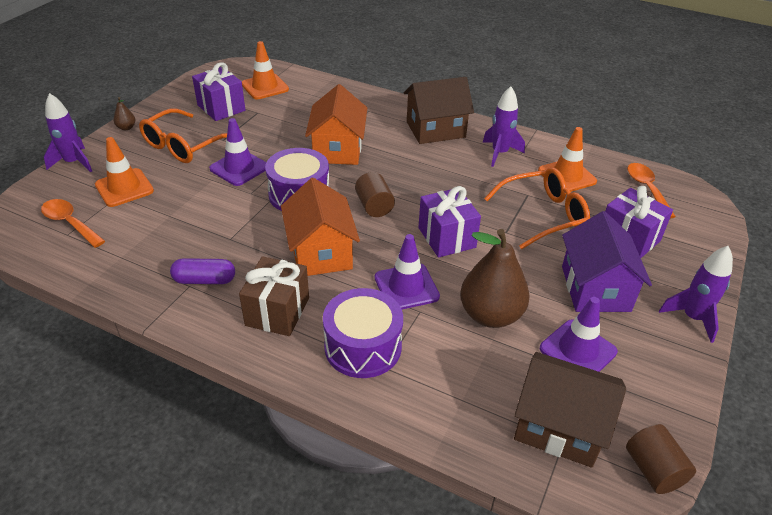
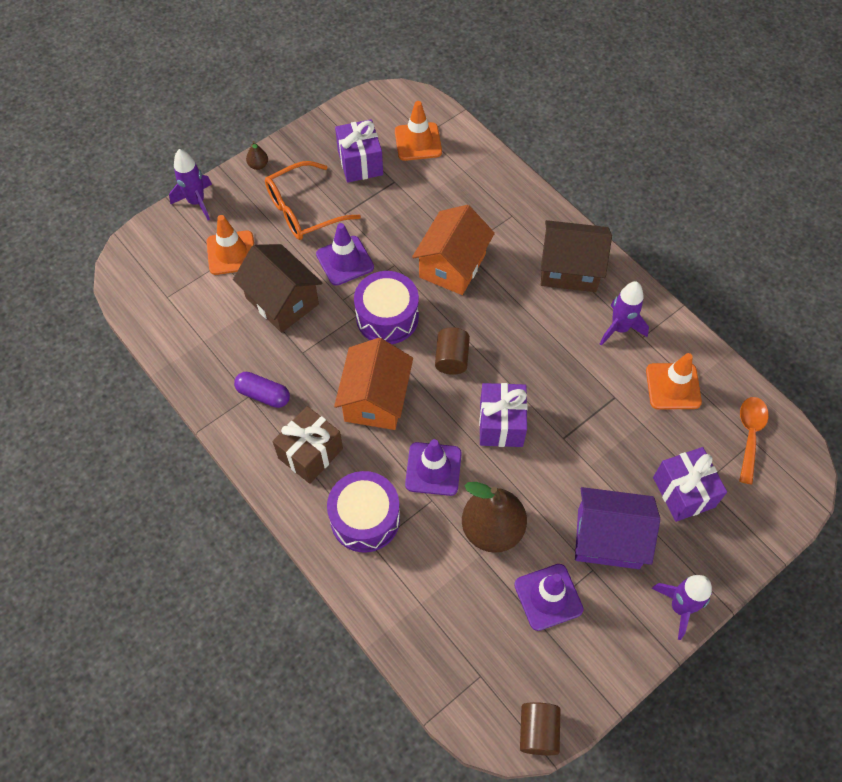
camera: 25 degrees right, 20 degrees up
(70, 223) = (173, 283): orange spoon -> none
(544, 215) = (614, 430): orange glasses -> none
(559, 426) = (485, 661): brown house -> brown house (282, 301)
(595, 288) = (608, 538): purple house -> purple house turned 75 degrees clockwise

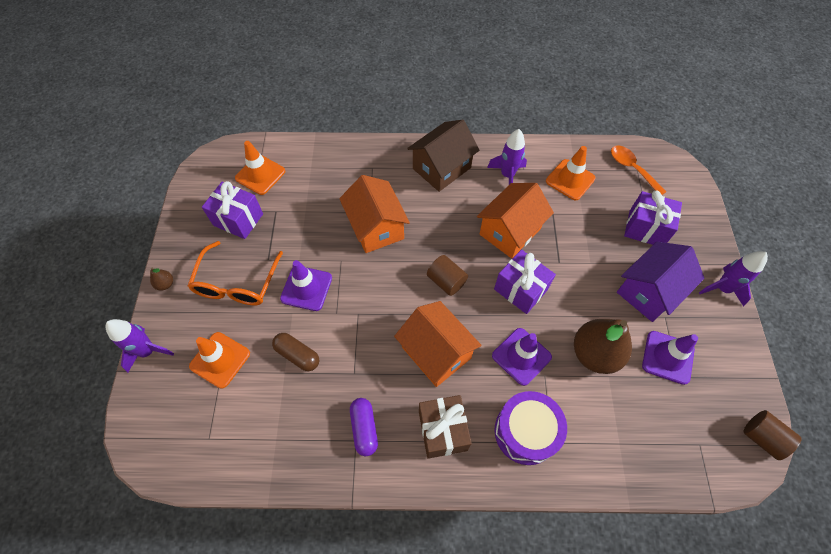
camera: 50 degrees left, 0 degrees up
(263, 395) = (364, 428): purple capsule -> purple capsule turned 75 degrees counterclockwise
(282, 301) = (297, 355): brown house -> brown capsule
(387, 317) = (378, 296): purple drum -> none
(556, 374) = (510, 231): none -> orange house

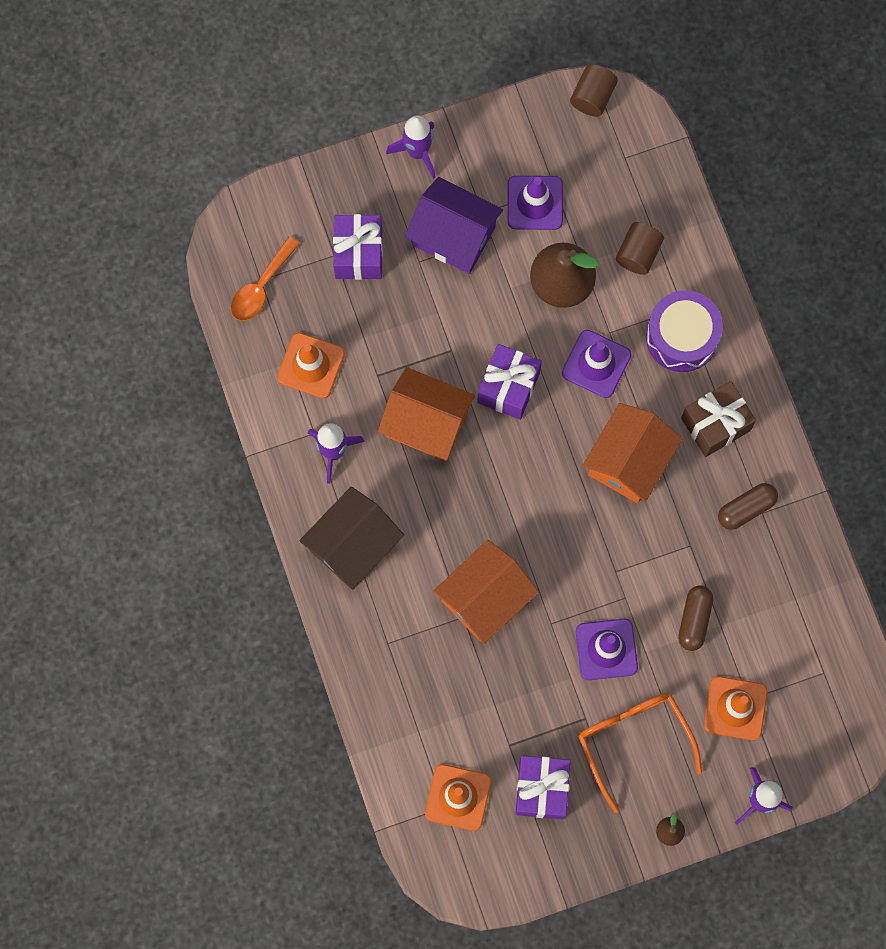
camera: 110 degrees left, 15 degrees up
(237, 283) = (633, 740): orange glasses -> orange glasses turned 105 degrees counterclockwise
(364, 428) = (746, 508): purple capsule -> brown capsule
(441, 168) = (353, 545): brown house -> brown house turned 75 degrees counterclockwise
(446, 281) = (531, 480): brown cylinder -> brown cylinder (638, 253)

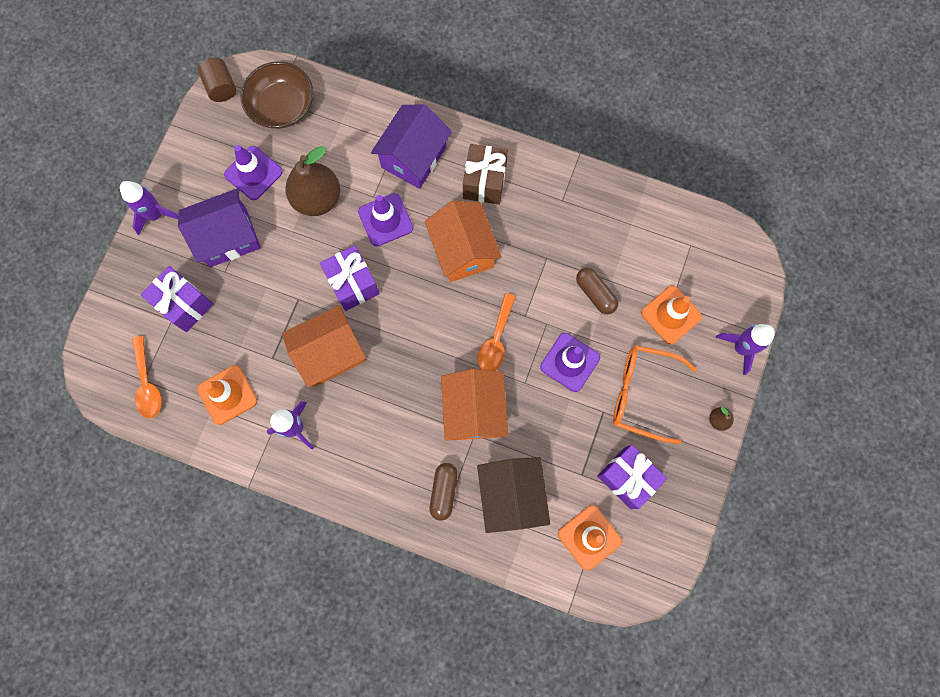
camera: 50 degrees left, 0 degrees up
(353, 545) = (367, 466): brown house -> brown house (511, 495)
(568, 563) = (496, 340): none -> orange spoon
(624, 170) = (282, 106): none -> brown bowl
(638, 253) = (340, 140): brown cylinder -> none
(681, 337) = (414, 157): purple drum -> purple house
(746, 508) = (551, 207): brown capsule -> brown capsule (443, 491)

